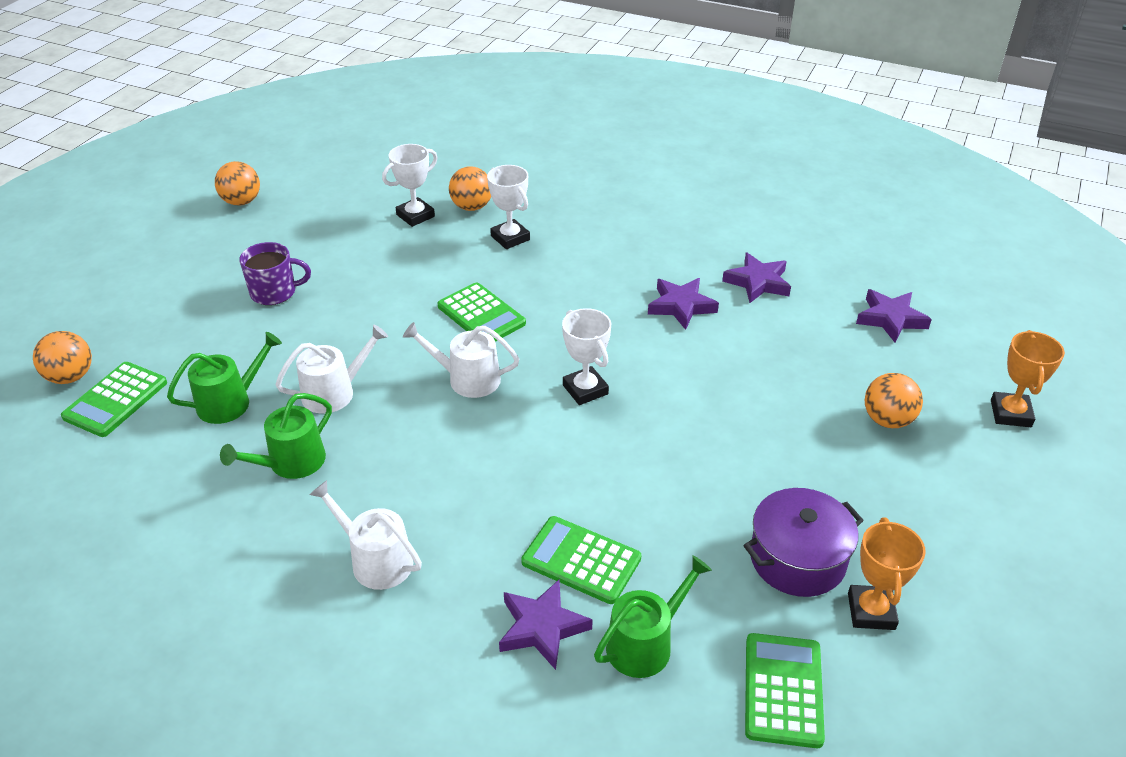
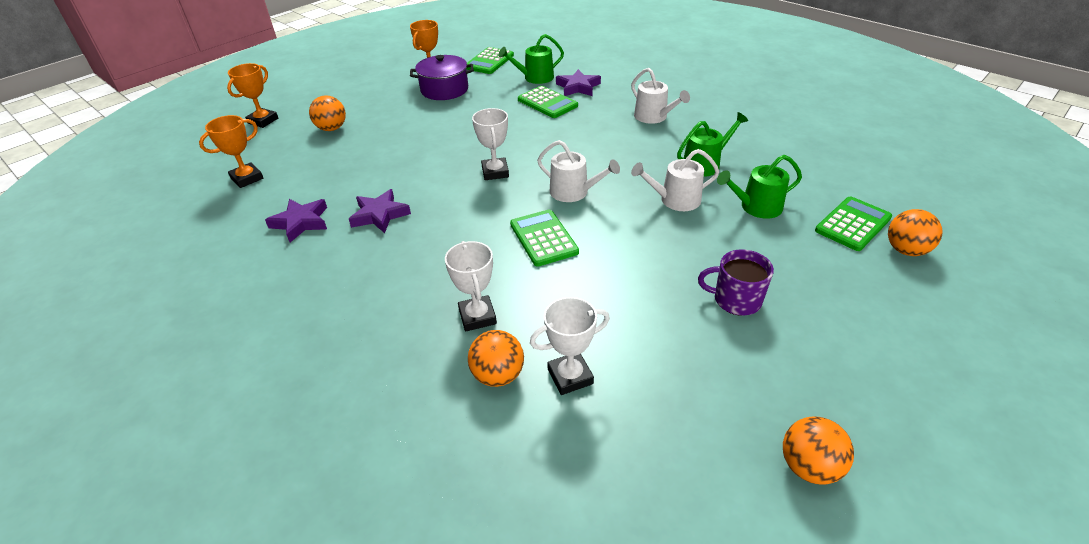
camera: 160 degrees left, 0 degrees up
(891, 319) = (247, 178): purple star -> orange trophy

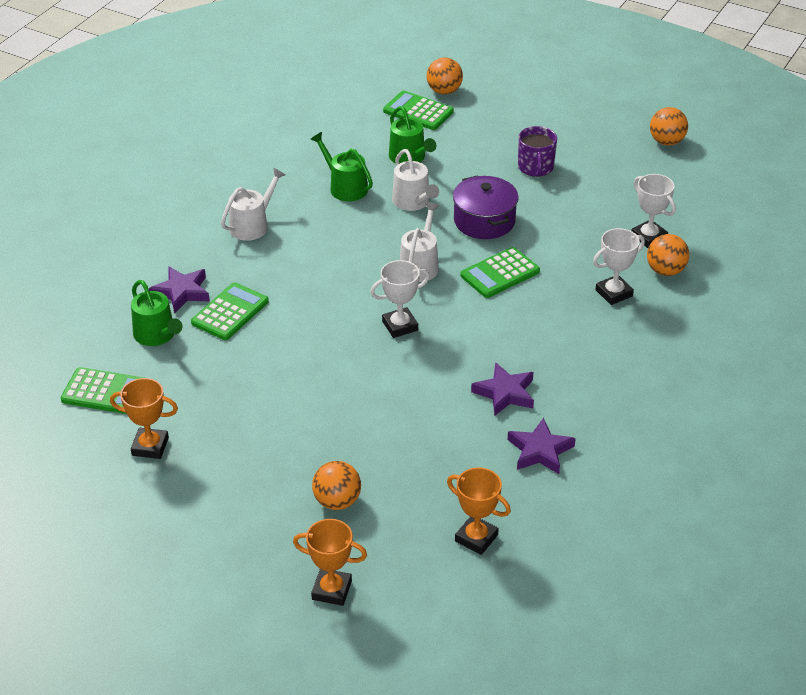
camera: 105 degrees left, 0 degrees up
(444, 90) = (204, 417): purple pot -> purple pot (484, 221)

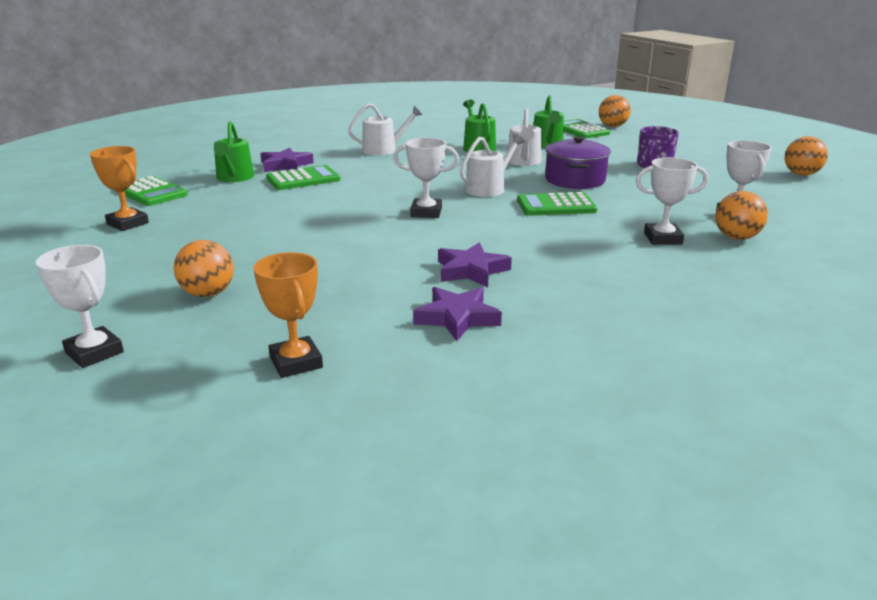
camera: 30 degrees right, 15 degrees down
(331, 590) = (94, 352): orange trophy -> white trophy

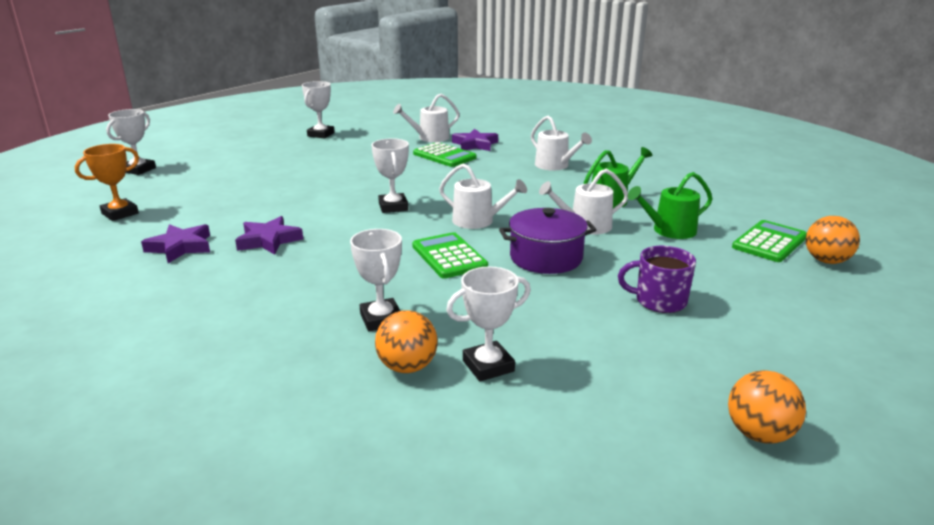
camera: 70 degrees right, 0 degrees up
(128, 223) = (321, 134): orange trophy -> white trophy
(151, 192) = (381, 126): green calculator -> none
(208, 293) = (215, 175): orange ball -> none
(234, 178) = (430, 138): green watering can -> white watering can

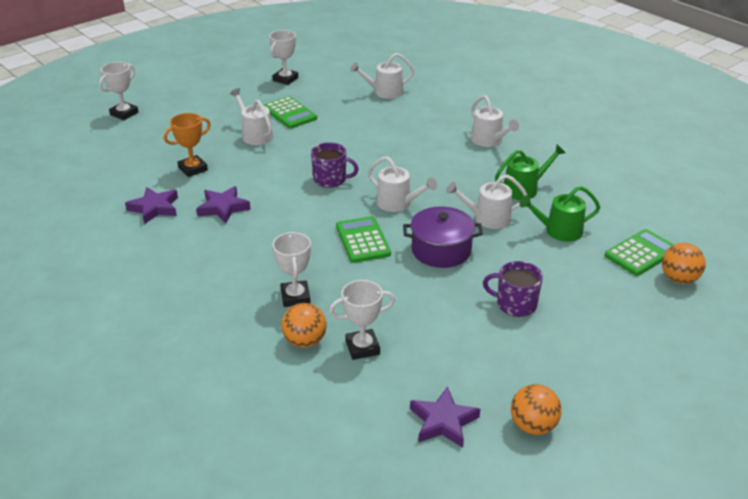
camera: 10 degrees right, 10 degrees up
(120, 213) = (109, 166): orange trophy -> orange trophy (193, 169)
(296, 177) = (255, 135): none -> white watering can
(393, 207) = (330, 179): white trophy -> purple mug
(444, 156) = (391, 118): green calculator -> green calculator (290, 113)
(475, 144) = (424, 105): purple star -> purple star (443, 421)

